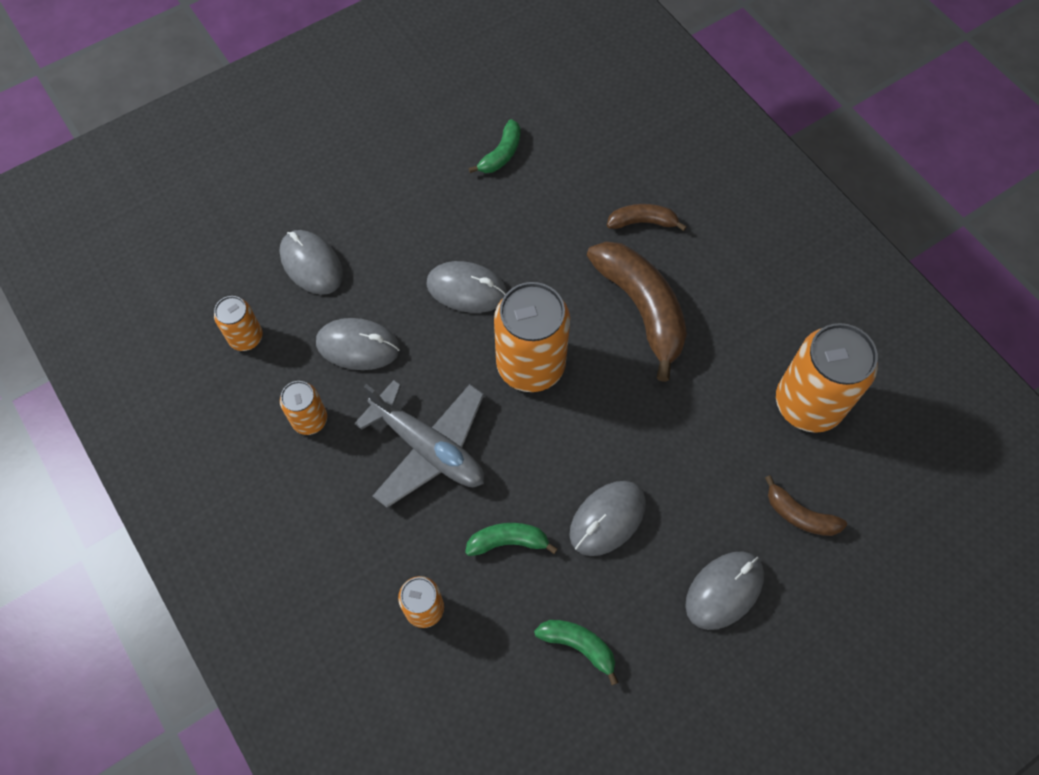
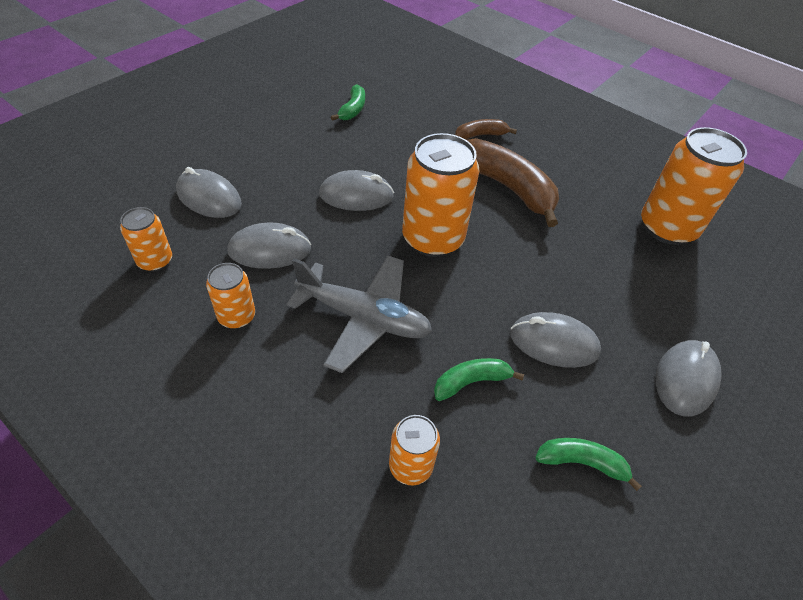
camera: 20 degrees left, 15 degrees down
(607, 519) = (553, 343): grey mouse -> grey mouse turned 75 degrees clockwise
(799, 515) = (710, 306): brown banana -> none

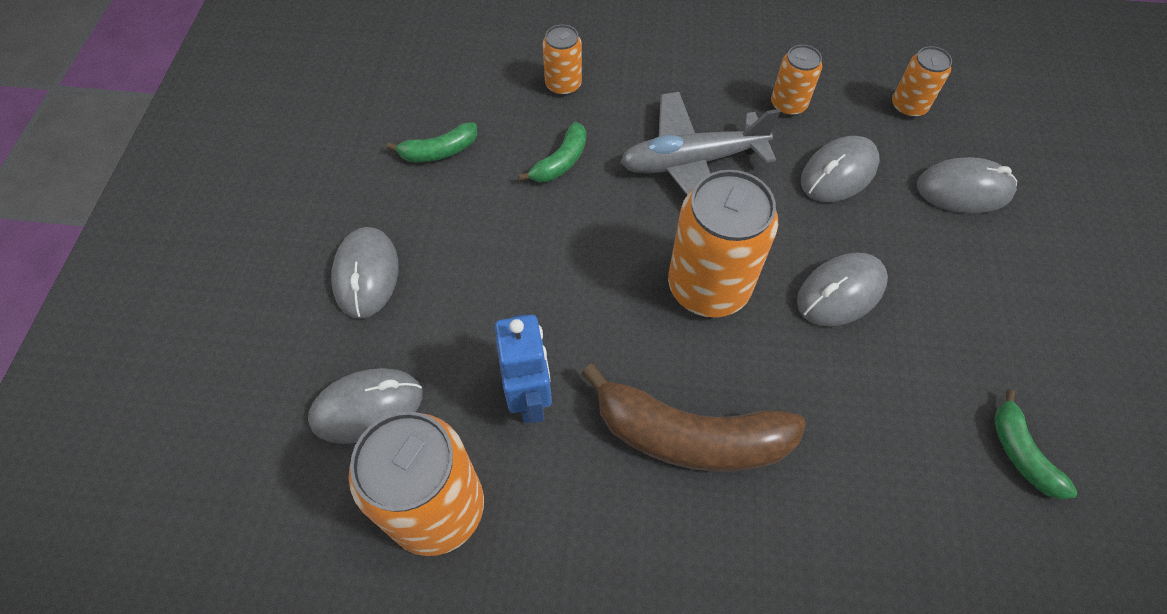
camera: 150 degrees right, 10 degrees up
(480, 135) = (806, 536): brown banana -> none
(553, 343) = (509, 239): grey mouse -> grey mouse (367, 407)
(589, 245) = (530, 397): none -> blue robot

